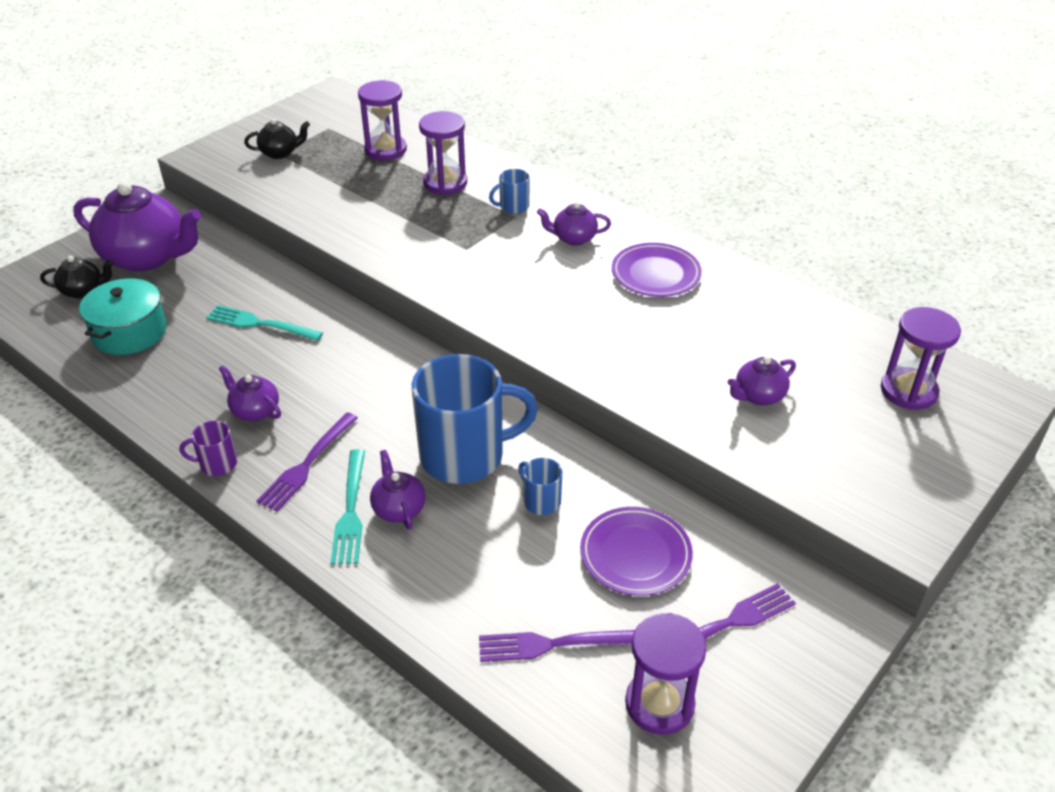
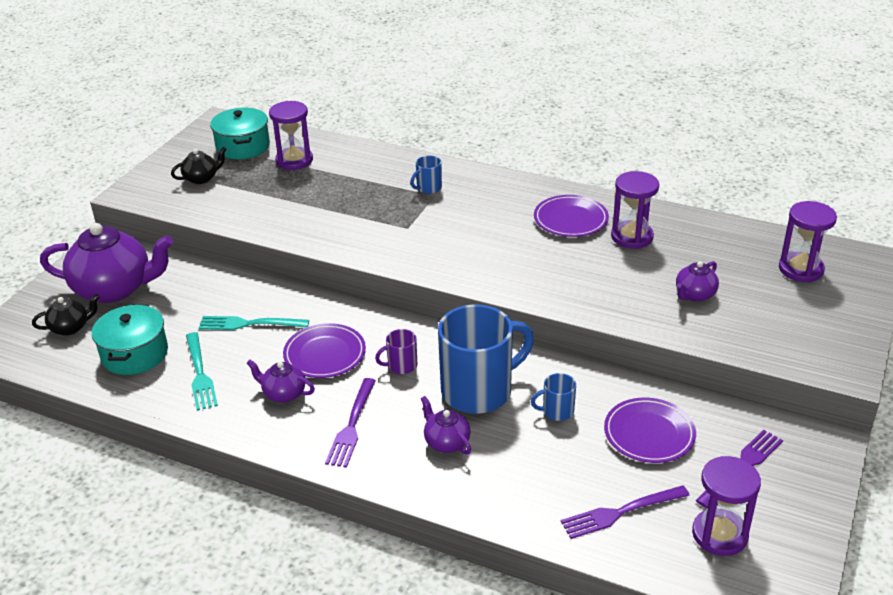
camera: 15 degrees left, 5 degrees down
(217, 464) = (274, 442): purple mug -> purple mug (401, 366)
(320, 375) = (325, 354): none -> purple plate
(340, 125) = (243, 146): none -> turquoise pot
(350, 510) = (408, 453): turquoise fork -> turquoise fork (200, 373)
(445, 183) = (361, 179): purple hourglass -> purple hourglass (632, 237)
(541, 501) = (557, 411): blue mug -> blue mug turned 45 degrees counterclockwise
(573, 238) = (491, 204): purple teapot -> none

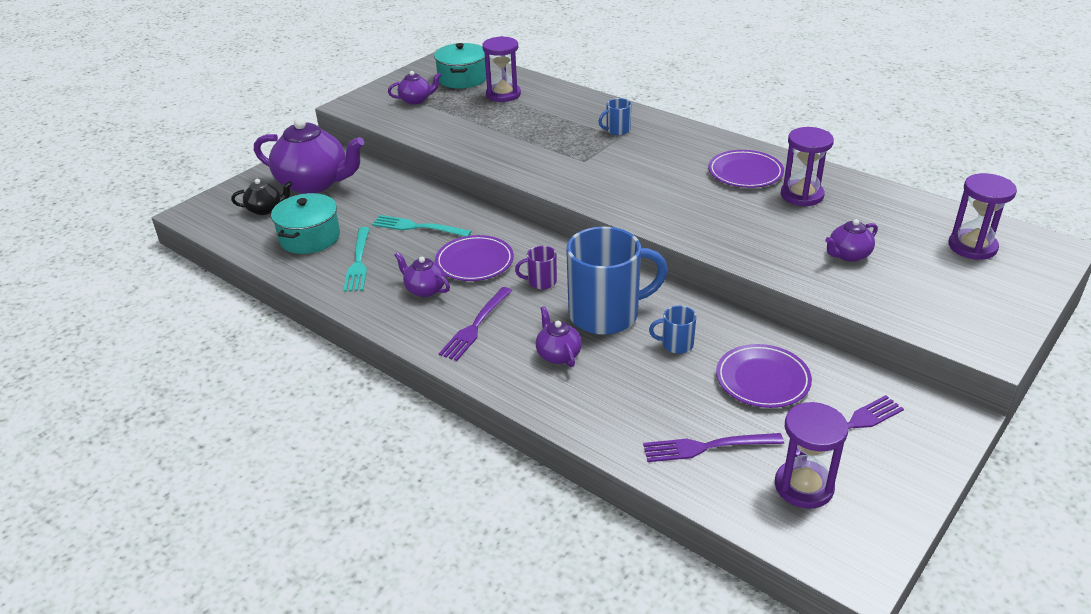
camera: 15 degrees right, 0 degrees up
(201, 178) = (416, 100): black teapot -> purple teapot

